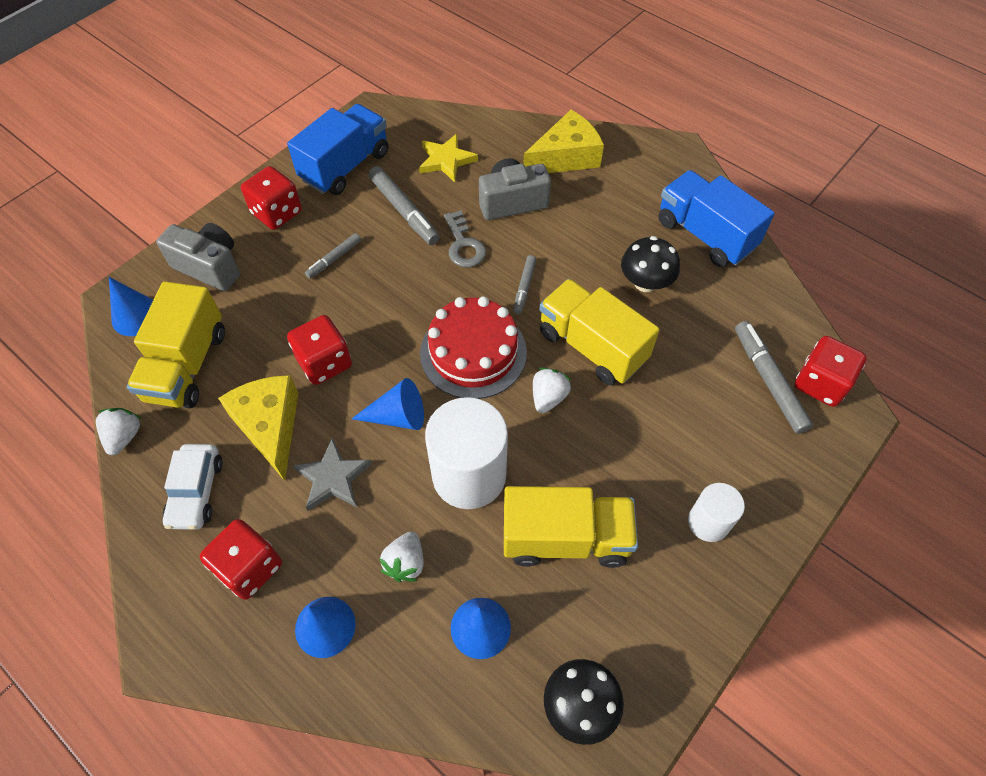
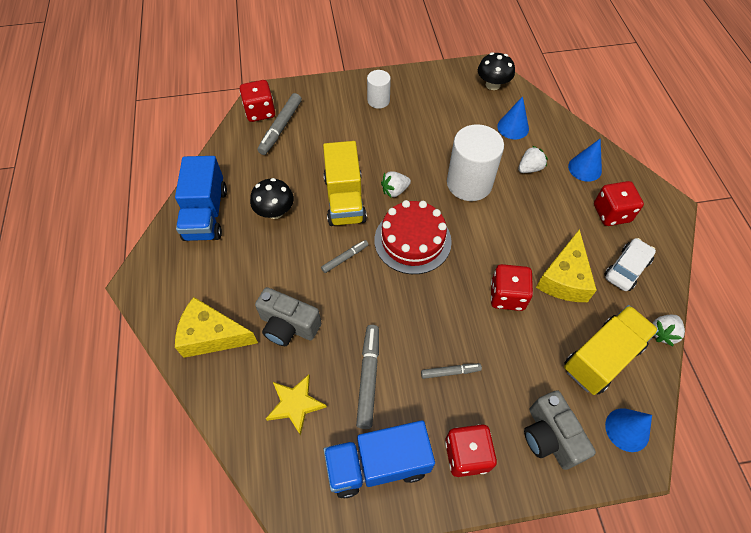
camera: 140 degrees left, 0 degrees up
(333, 478) = (542, 227): grey star -> none
(397, 416) = (484, 235): blue cone -> none
(463, 245) = (353, 316): grey key -> none
(565, 538) = (446, 132): yellow truck -> none

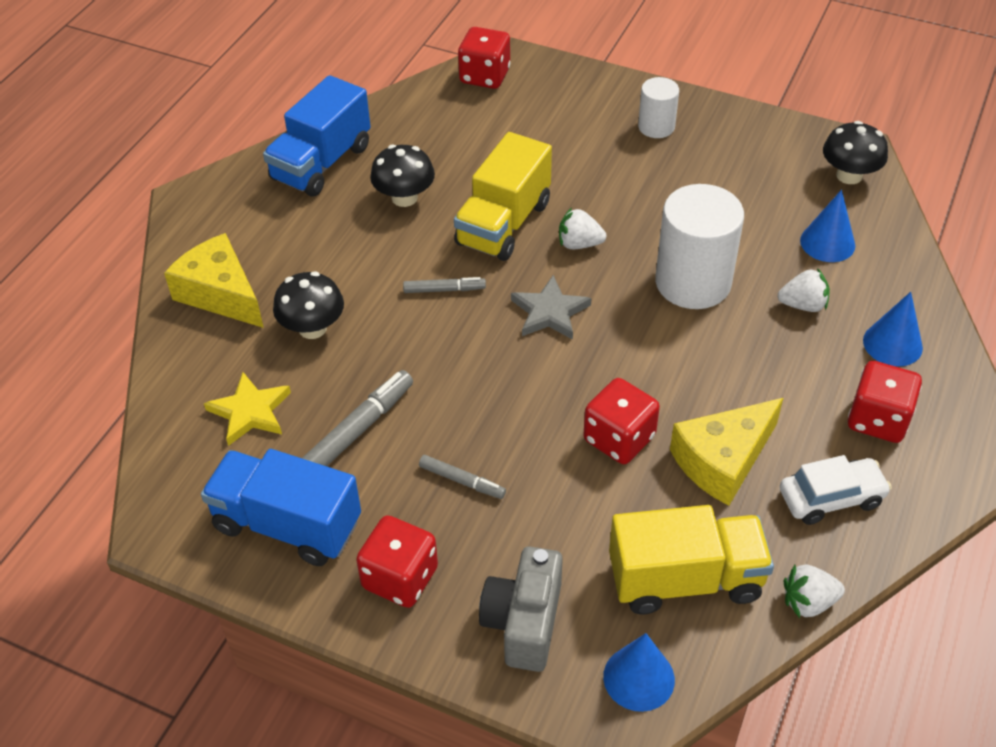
camera: 35 degrees right, 10 degrees down
(281, 128) = (495, 106): grey marker -> none
(288, 326) = (312, 328): grey camera -> black mushroom
(412, 240) = (549, 312): red cake -> grey star

